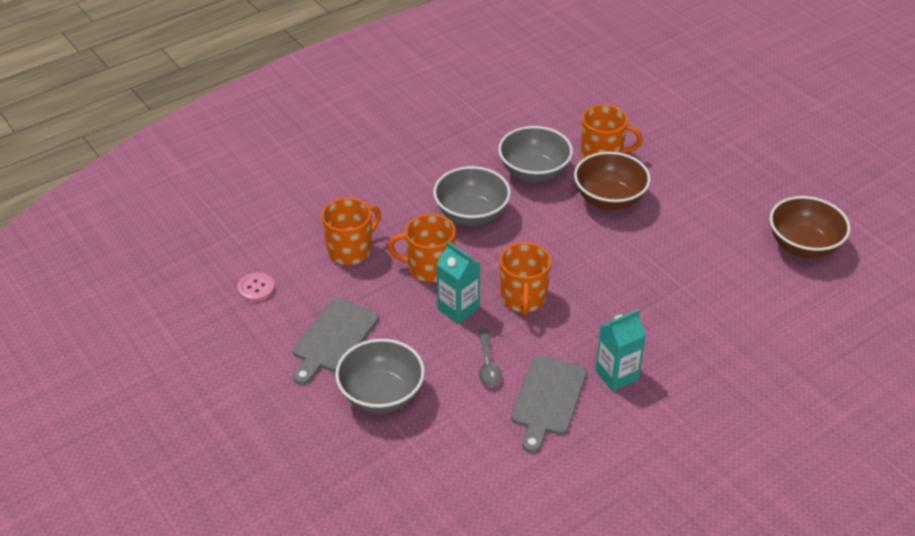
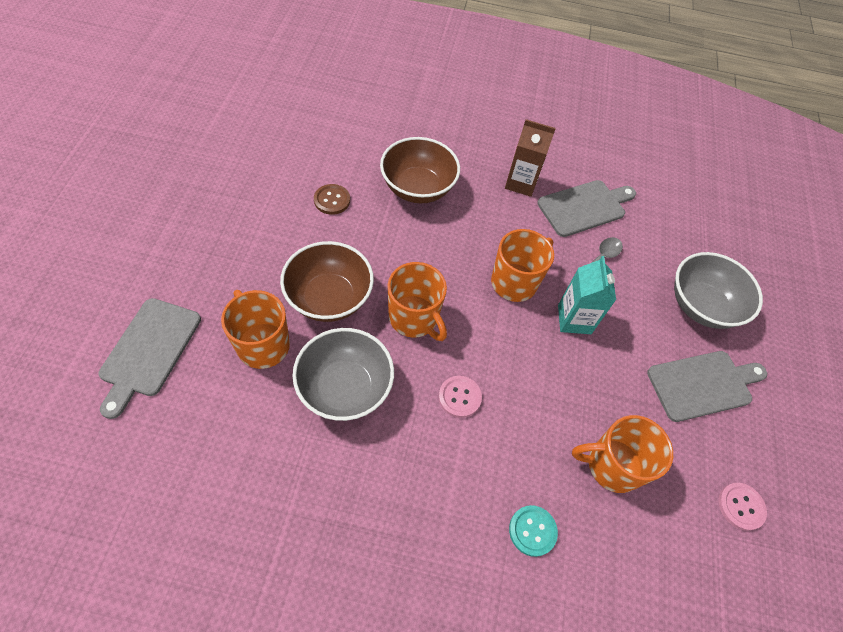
camera: 140 degrees left, 15 degrees up
(364, 194) = (532, 531): none -> turquoise button
(429, 268) = (559, 377): orange mug -> orange mug (414, 318)
(471, 214) = (459, 397): grey bowl -> pink button
(616, 375) = (521, 183): turquoise carton -> brown carton
(645, 113) = (149, 350): none -> grey cutting board
(703, 246) = (332, 200): none -> brown button
(803, 246) = (271, 142): brown bowl -> brown bowl (418, 188)

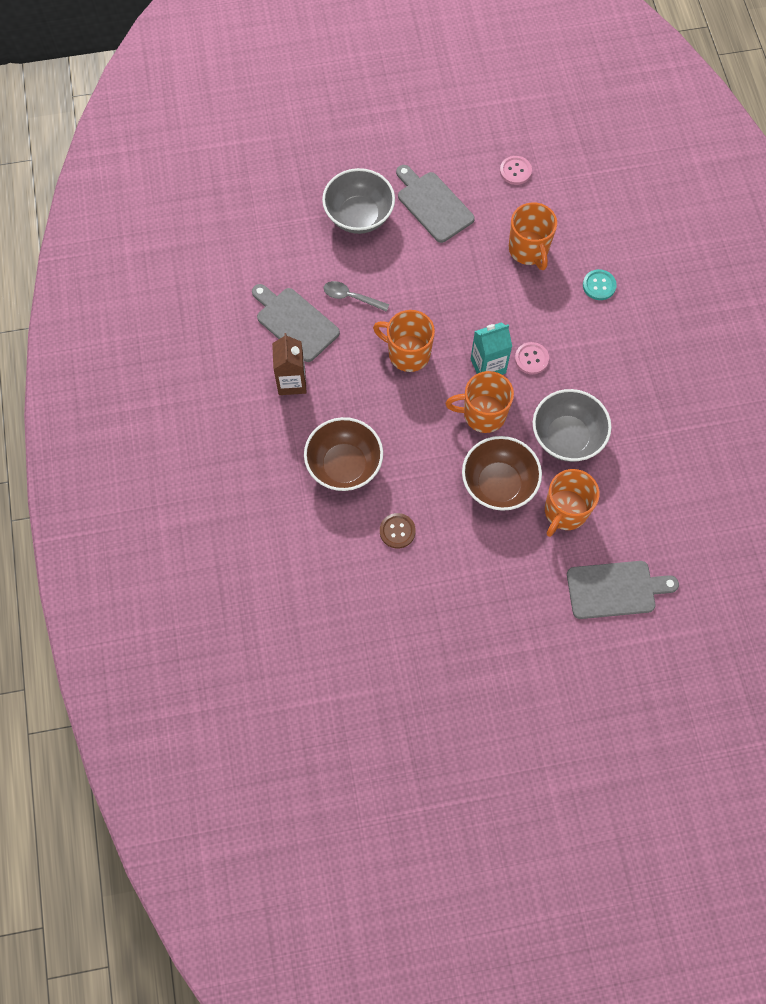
camera: 105 degrees left, 10 degrees up
(414, 318) = (483, 414): orange mug -> orange mug turned 120 degrees counterclockwise
(574, 319) = (421, 301): turquoise carton -> turquoise carton (488, 366)

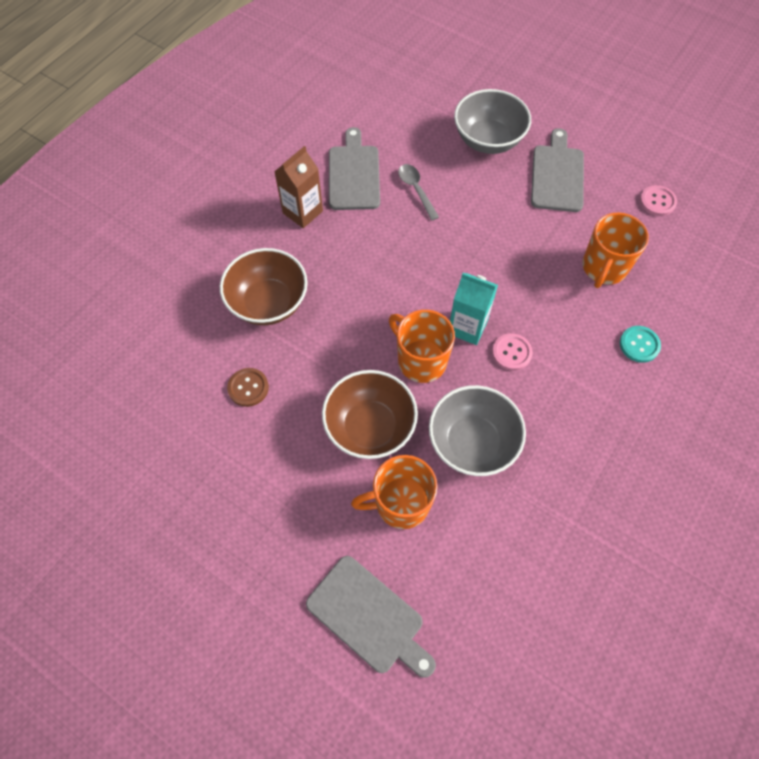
camera: 45 degrees right, 5 degrees down
(407, 353) = (413, 264): orange mug -> none

